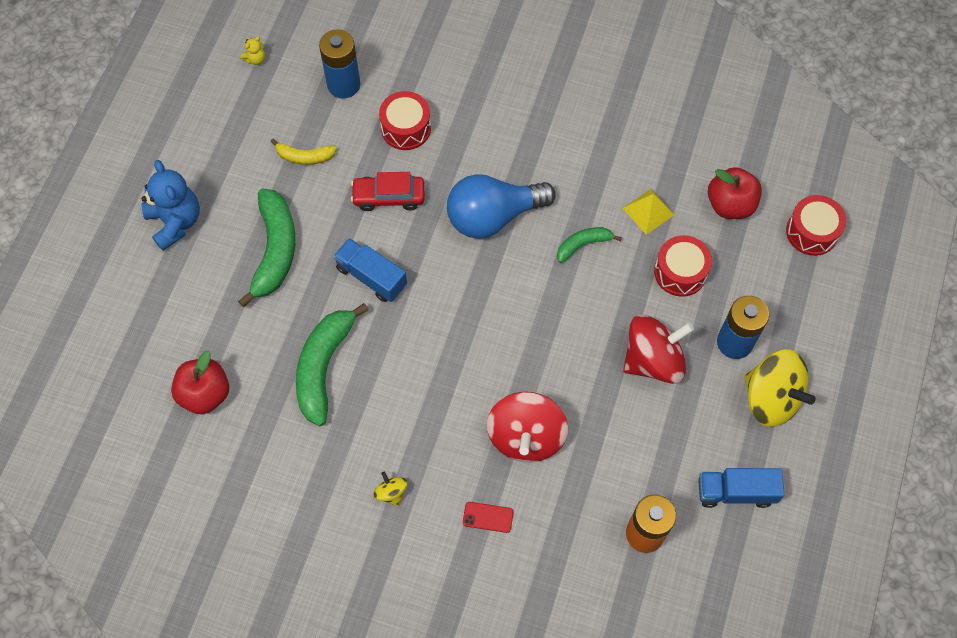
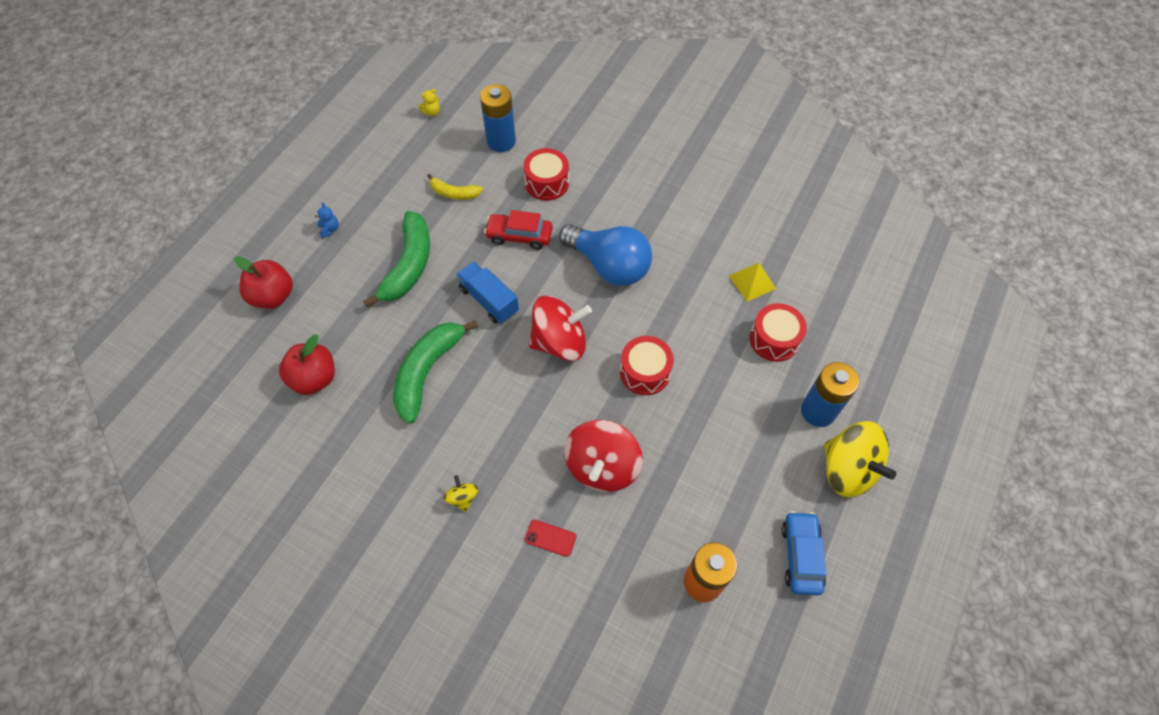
camera: 10 degrees right, 5 degrees down
(175, 222) = (329, 229): blue teddy bear -> blue teddy bear, size x0.43
(493, 216) = (609, 265): blue light bulb -> blue light bulb turned 135 degrees counterclockwise
(583, 245) = (687, 302): green banana -> none
(653, 360) = (736, 415): red spinning top -> red spinning top (559, 342)
(730, 204) = (829, 287): red apple -> red apple (273, 296)
(735, 492) = (801, 556): blue truck -> blue car
(812, 232) = (904, 323): red drum -> red drum (645, 372)

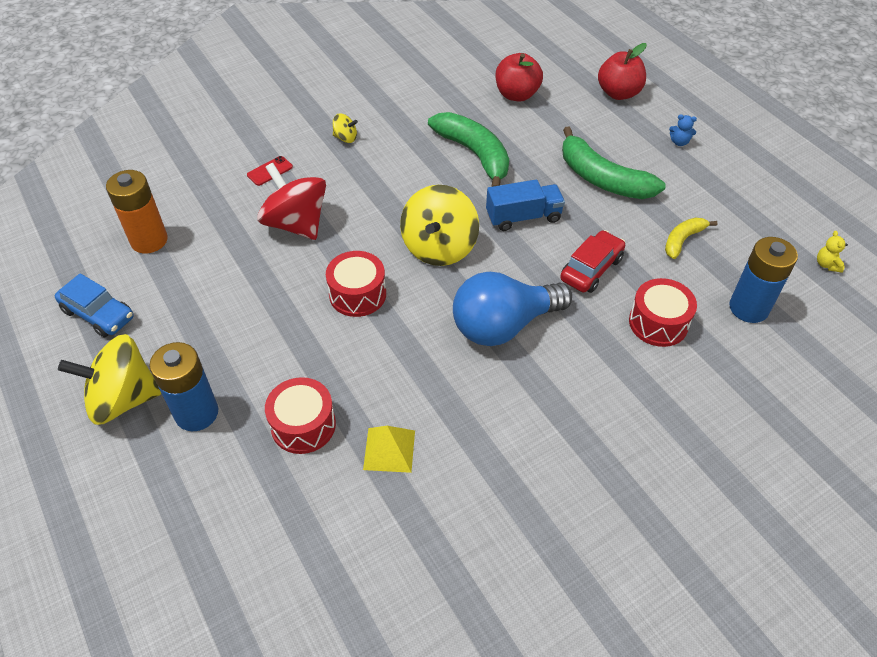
camera: 120 degrees right, 10 degrees down
(559, 342) = (439, 247): red spinning top -> yellow spinning top

